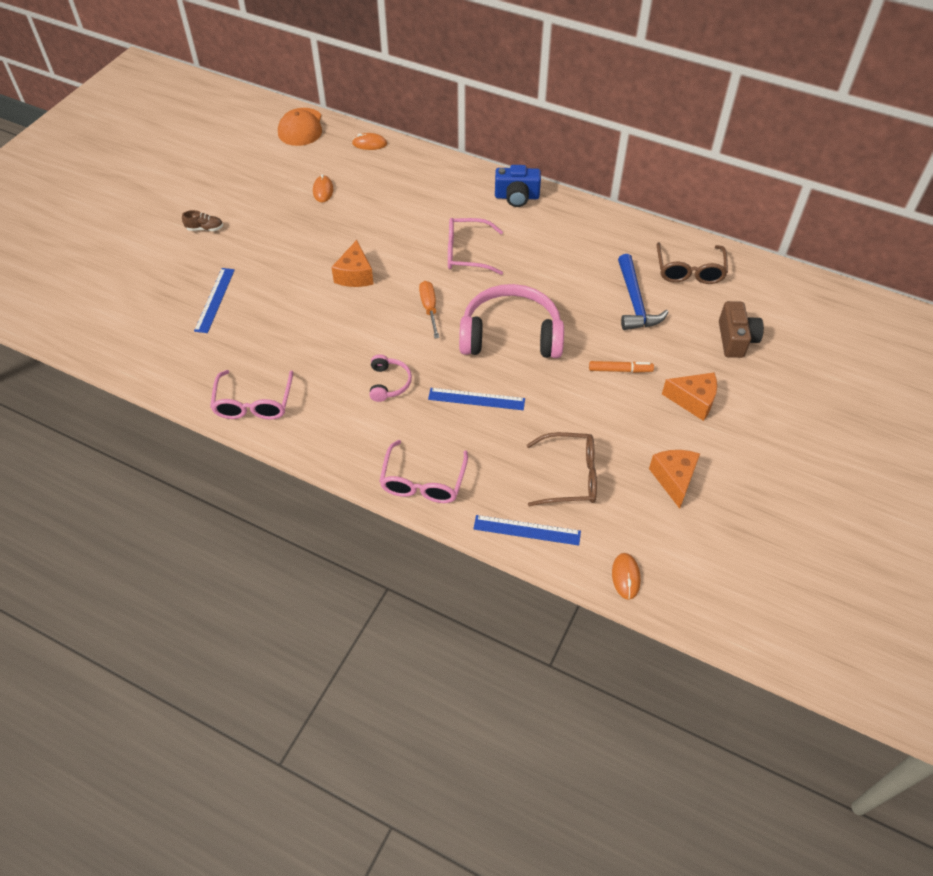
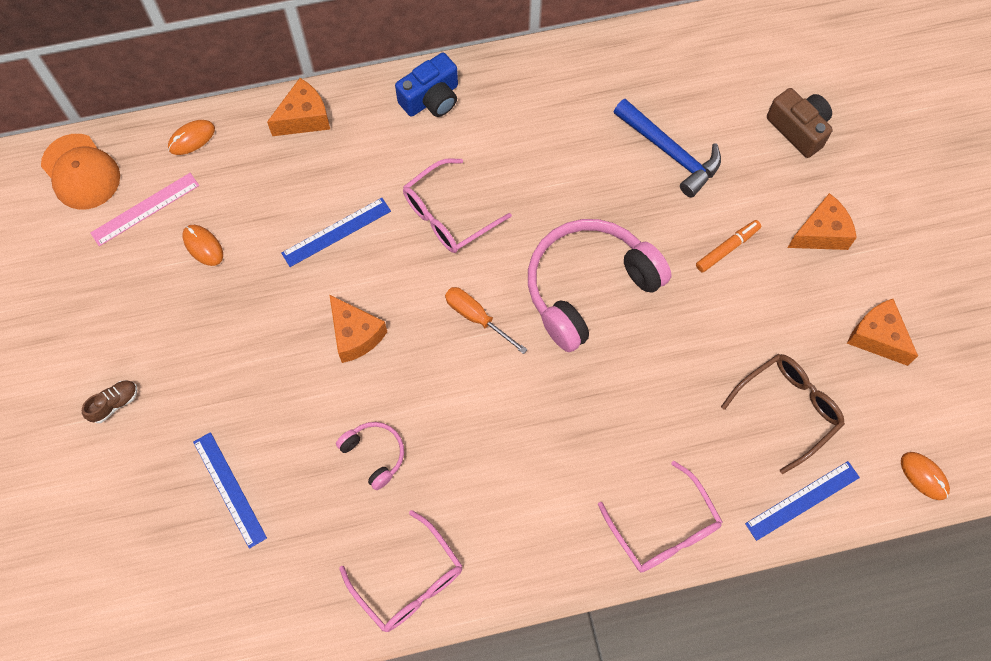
camera: 40 degrees left, 15 degrees up
(313, 159) = (145, 209): none -> pink ruler
(389, 383) = (523, 443): pink headphones -> pink headphones (374, 454)
(437, 167) = (304, 118): none -> orange cheese
(476, 399) = (626, 392): blue ruler -> blue ruler (336, 232)
(689, 271) = (688, 73): brown glasses -> none

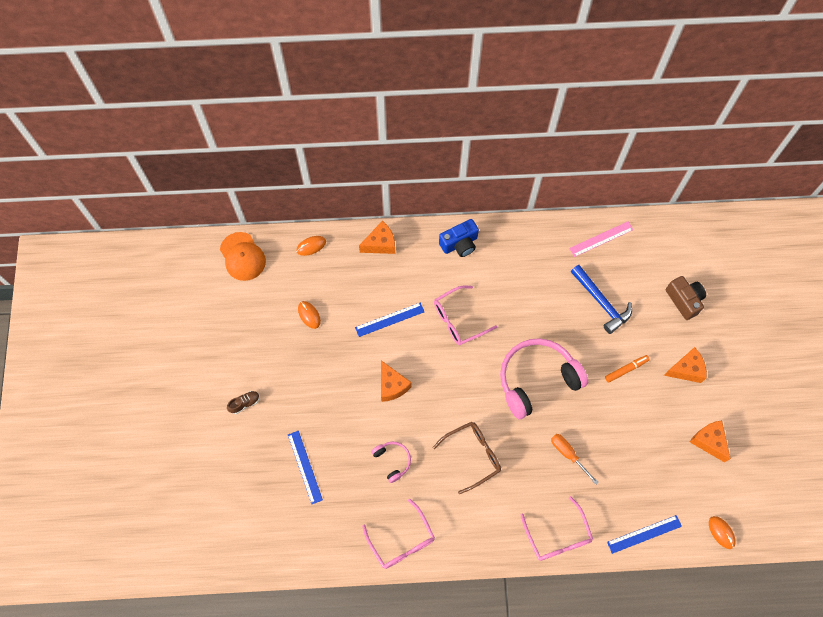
camera: 10 degrees right, 0 degrees up
(145, 209) = (278, 286): pink ruler -> pink ruler (601, 239)
(476, 317) = (466, 387): orange screwdriver -> orange screwdriver (568, 454)
(788, 409) = (645, 476): brown glasses -> brown glasses (473, 455)

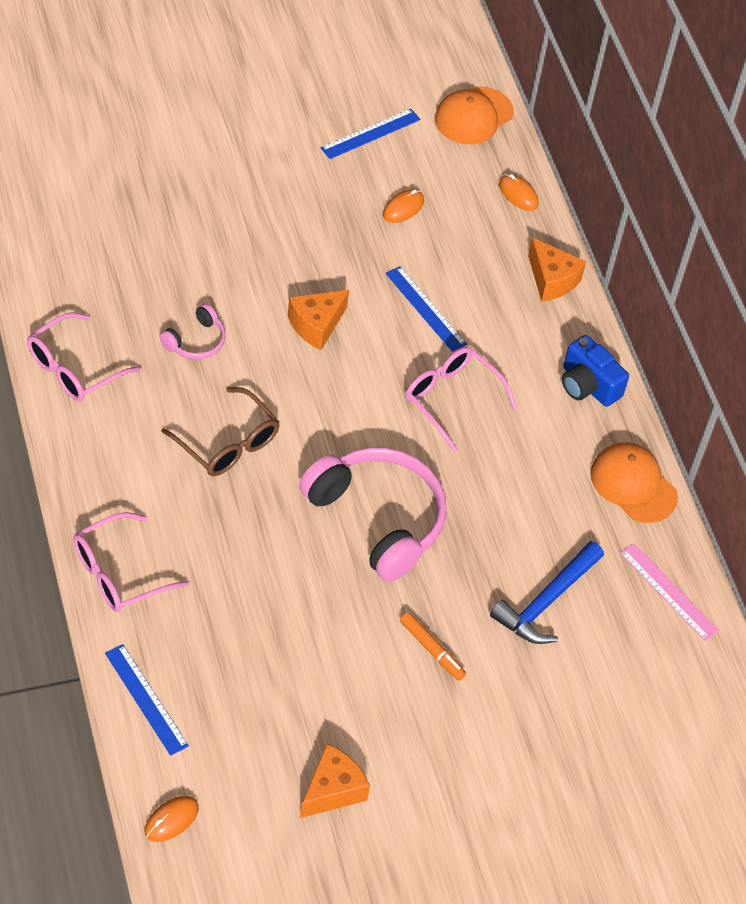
camera: 70 degrees right, 15 degrees down
(245, 403) = (243, 154): brown shoe -> none
(305, 467) = (163, 237): blue ruler -> blue ruler (370, 134)
(530, 238) = (633, 485): none -> orange cap
(568, 454) = (259, 576): orange screwdriver -> none
(684, 300) = (591, 734): brown camera -> none
(686, 369) = (457, 745): orange cheese -> none

